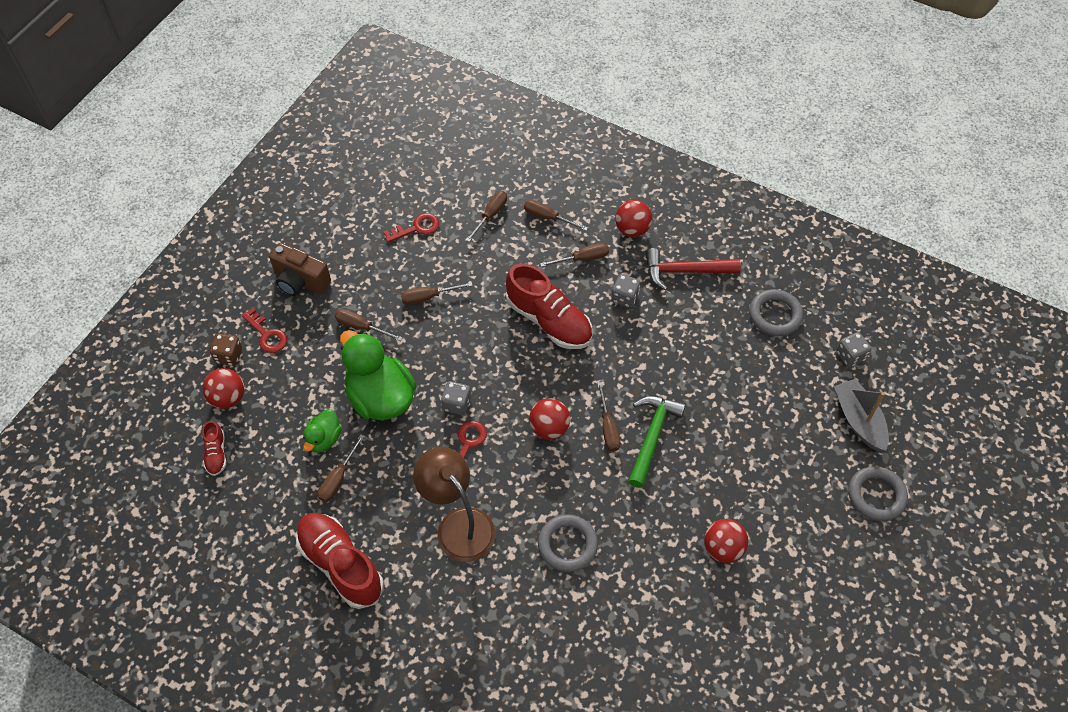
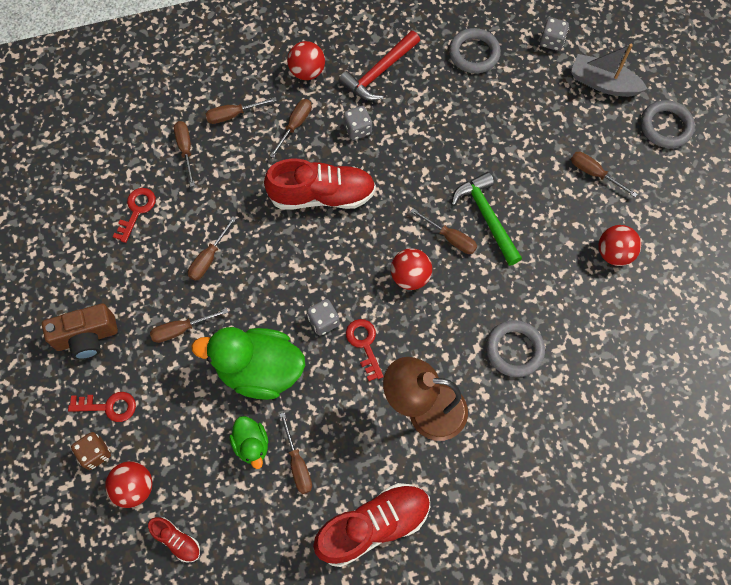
camera: 45 degrees left, 10 degrees up
(341, 565) = (373, 526): red shoe -> red shoe turned 150 degrees clockwise
(773, 479) = (594, 173): none -> brown screwdriver

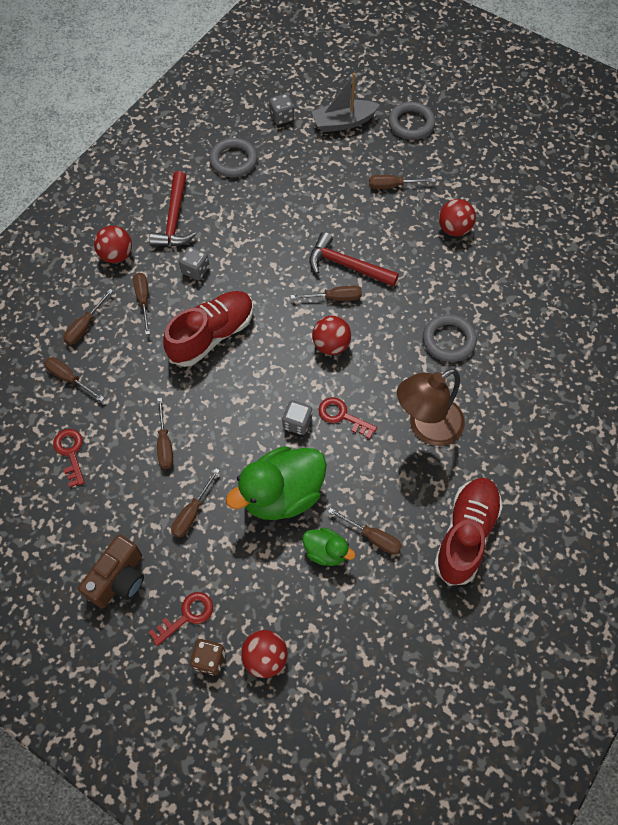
camera: 40 degrees left, 5 degrees down
(177, 540) = (335, 667): red shoe -> none
(486, 216) = (346, 265): green hammer -> red hammer

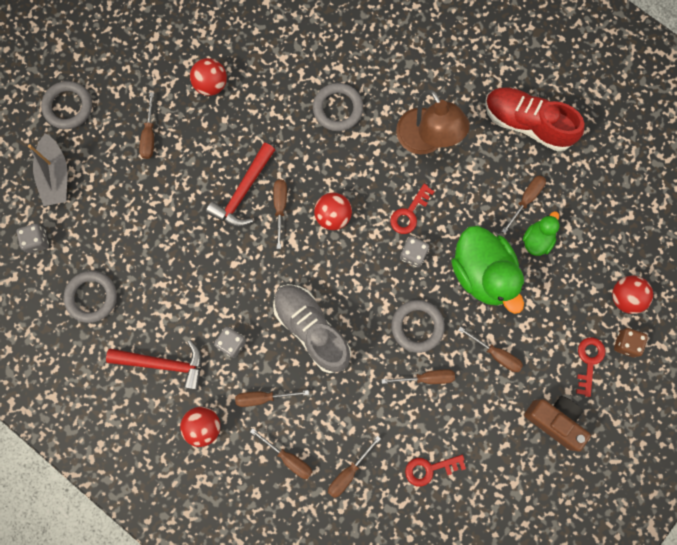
camera: 85 degrees left, 15 degrees up
(187, 616) = (589, 361): red key -> red key turned 45 degrees clockwise
(212, 335) = (311, 329): red shoe -> grey shoe
(219, 432) = (417, 326): none -> grey ring

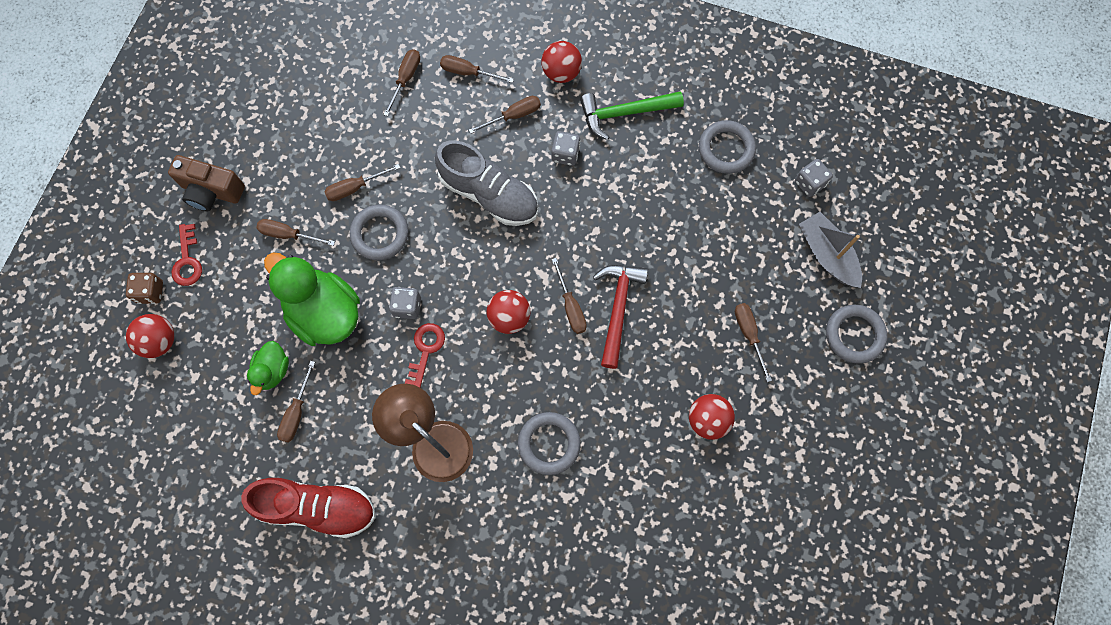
camera: 160 degrees right, 5 degrees down
(164, 364) = (624, 113): red hammer -> green hammer
(429, 469) = (327, 107): red key -> none

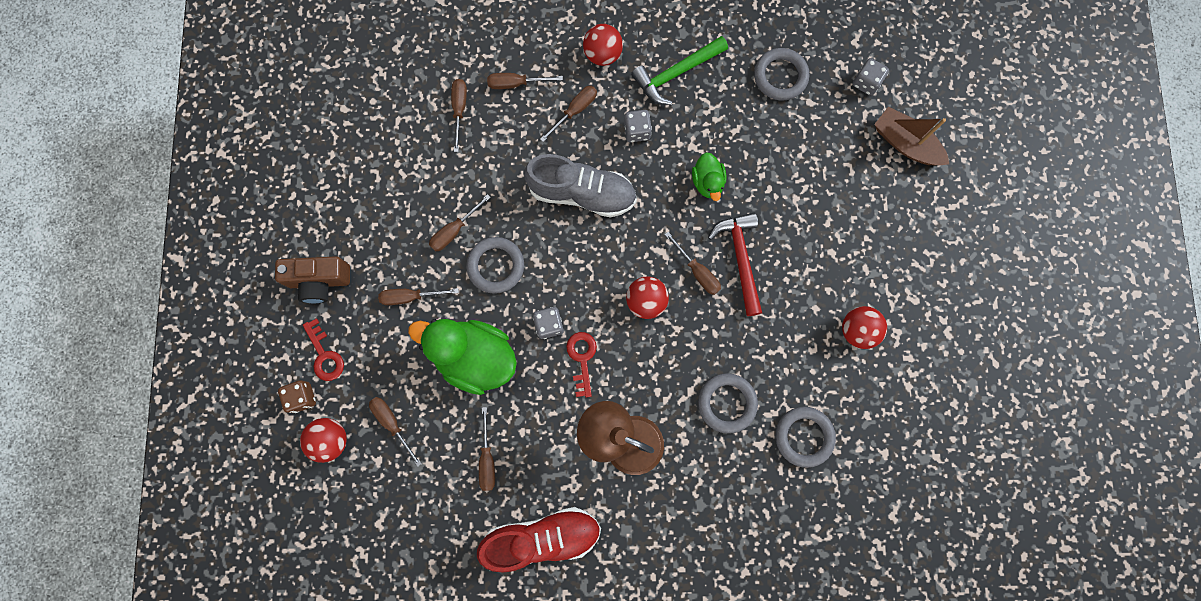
camera: 20 degrees left, 5 degrees up
(273, 370) = (449, 429): green duck -> green duck (707, 182)
(749, 334) = (864, 240): brown screwdriver -> brown screwdriver (392, 423)
(827, 255) = (905, 143): grey boat -> brown boat
(854, 335) = (955, 208): grey ring -> grey ring (804, 436)

